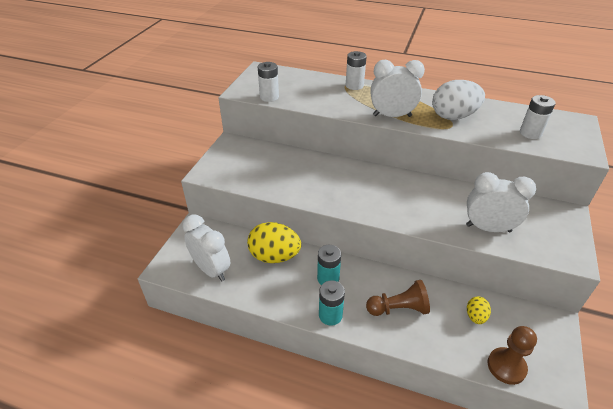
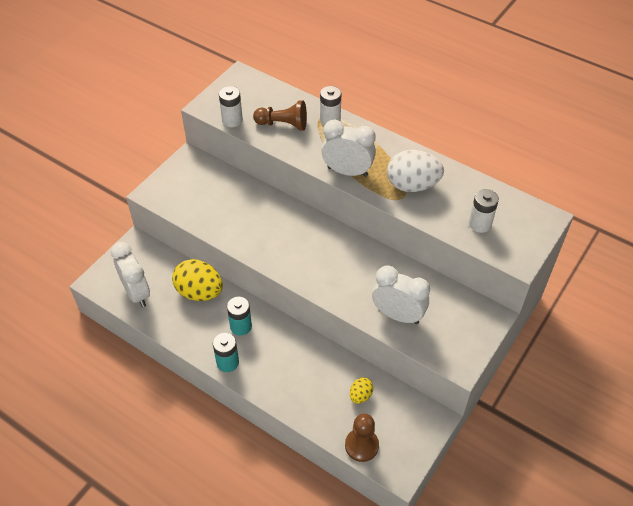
camera: 15 degrees right, 10 degrees up
(398, 308) = (292, 371): brown pawn -> brown pawn (283, 124)

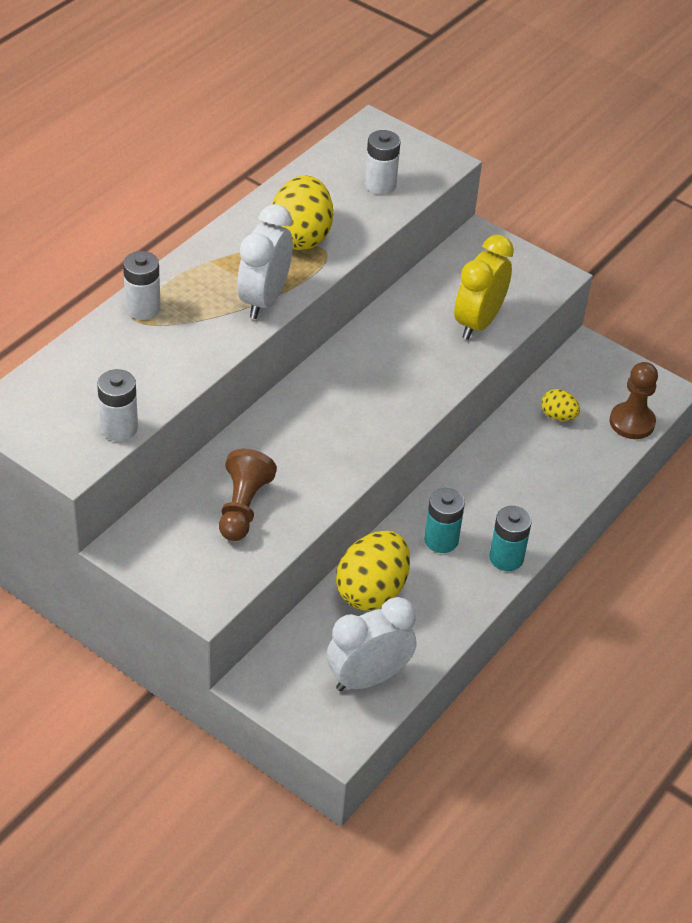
camera: 90 degrees left, 5 degrees down
(283, 124) = (142, 364): brown pawn -> brown pawn (243, 507)
(397, 315) = (478, 322): white clock -> yellow clock
(412, 185) = (301, 237): white egg -> yellow egg

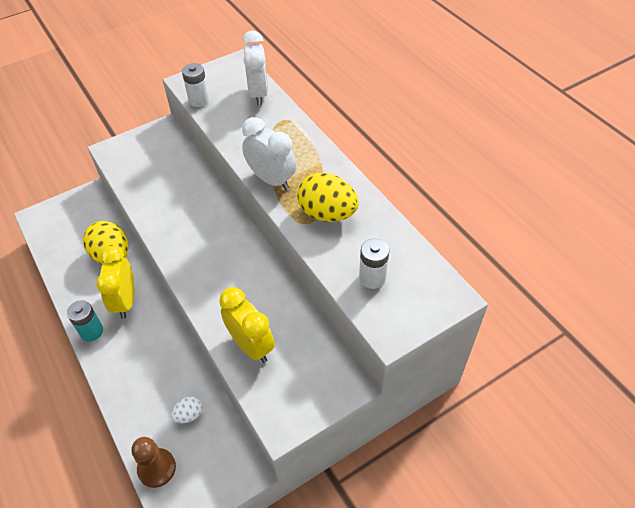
camera: 115 degrees right, 5 degrees up
(143, 308) = (289, 125): white battery -> none
(243, 507) = (160, 176): brown pawn -> none
(368, 678) = (61, 238): white clock -> white clock (258, 94)
(441, 540) = (125, 301): turquoise battery -> yellow clock
(558, 416) = (189, 415): yellow egg -> white egg

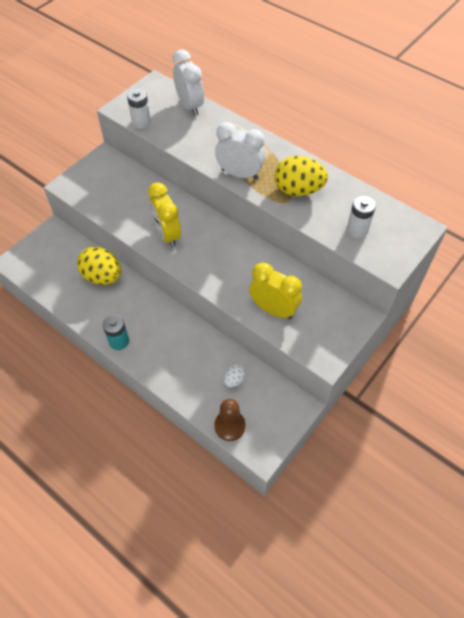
camera: 20 degrees left, 5 degrees up
(125, 301) = (135, 310): yellow clock -> yellow clock (167, 235)

